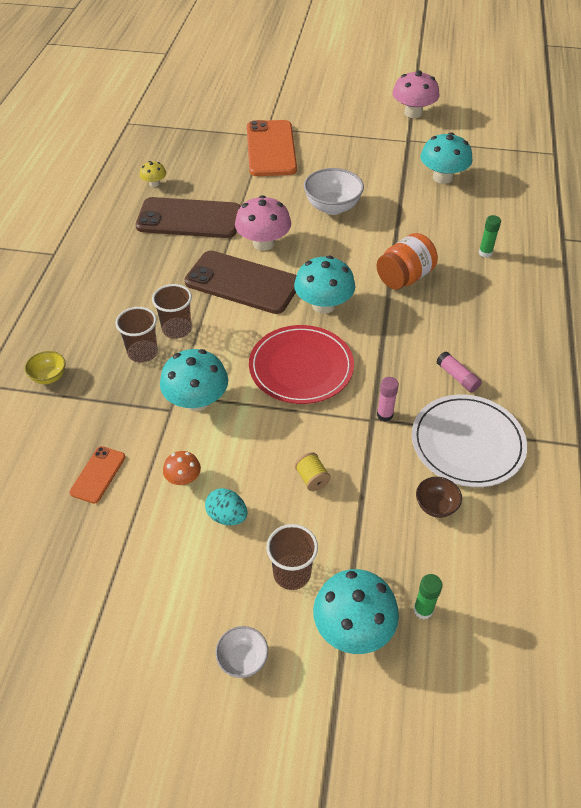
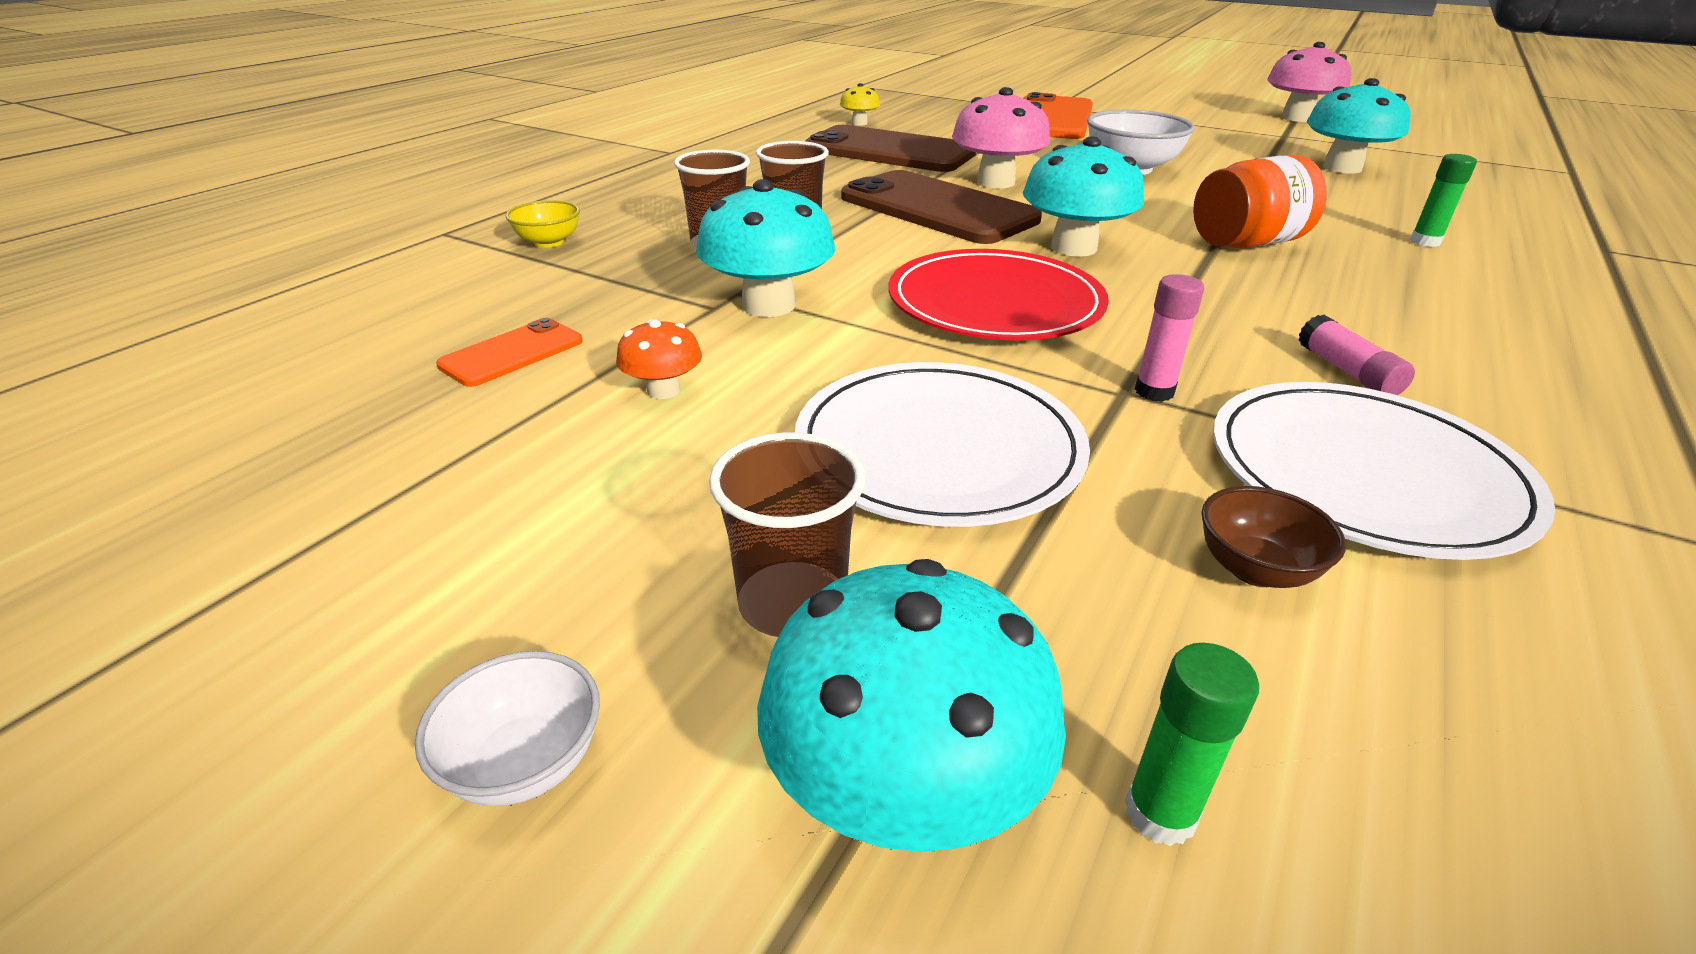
camera: 20 degrees right, 15 degrees down
(227, 516) = (708, 463): turquoise egg -> none
(312, 478) = (939, 449): yellow spool -> white plate

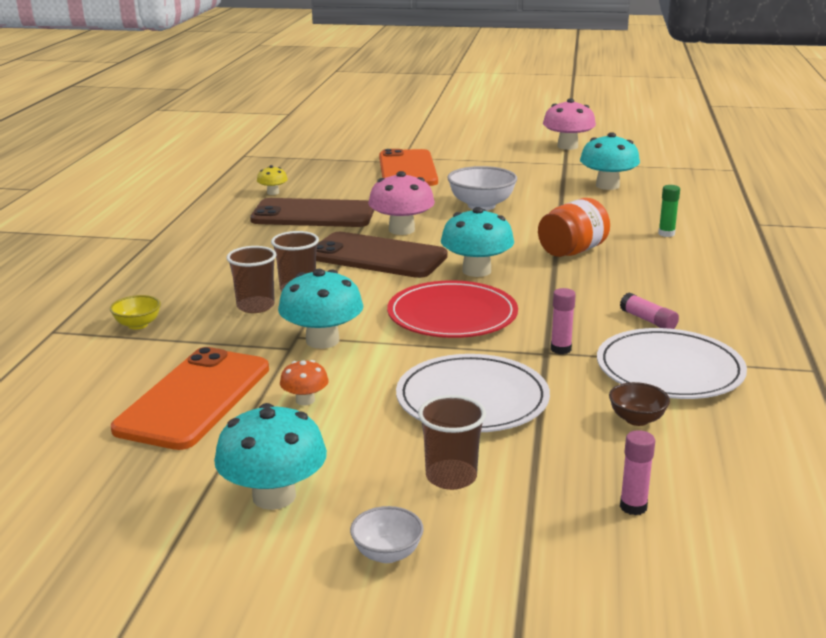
camera: 20 degrees left, 10 degrees down
(512, 353) = (194, 398): orange phone -> orange phone, size x2.13
(903, 788) = (539, 523): turquoise mushroom -> turquoise mushroom (274, 496)
(1160, 813) = (633, 507): green glue stick -> pink glue stick

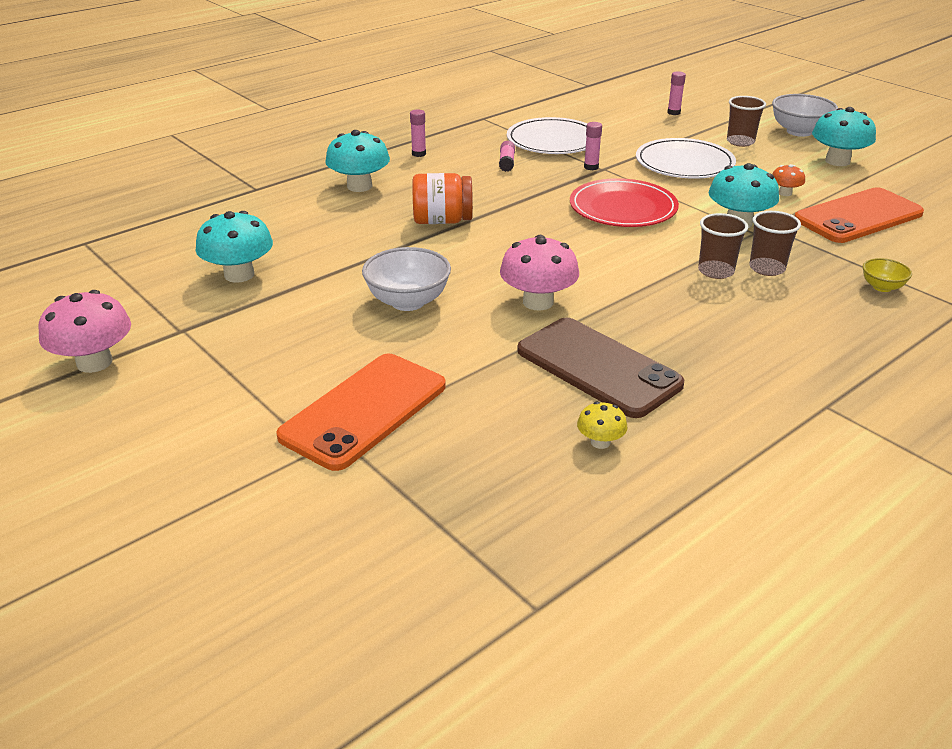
camera: 140 degrees left, 10 degrees up
(377, 256) = (606, 279): brown phone -> none
(387, 553) = (799, 131): white bowl -> white bowl, size x1.83
(476, 271) = (547, 233): turquoise mushroom -> turquoise mushroom (359, 186)
(637, 419) = (614, 131): brown bowl -> none
(666, 234) = (339, 207): green glue stick -> none
(742, 297) = (419, 154): none -> pink glue stick

